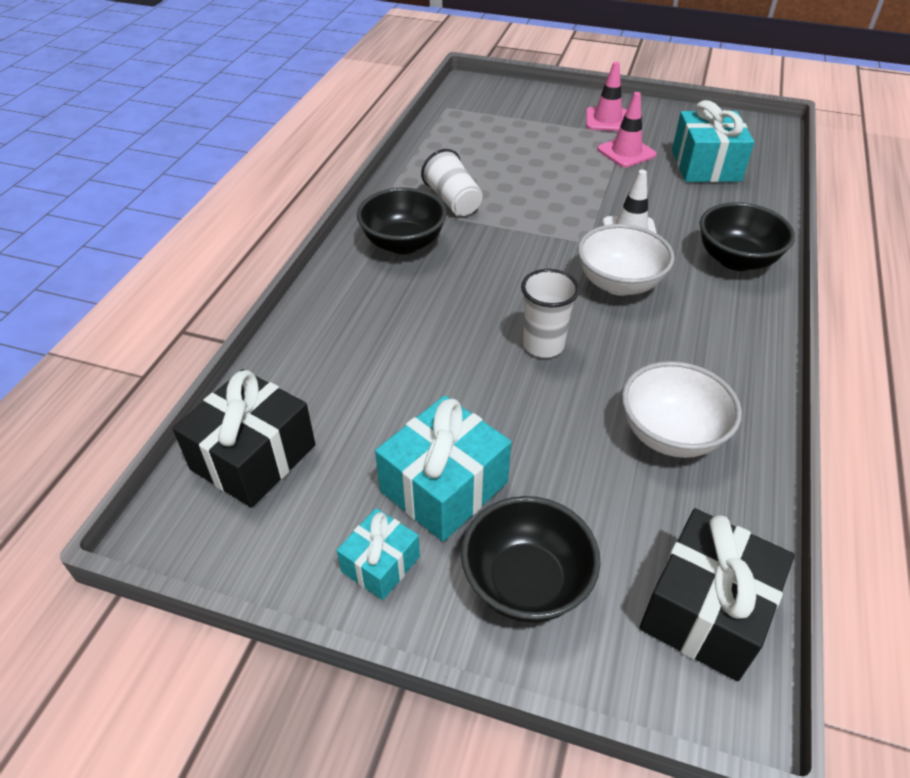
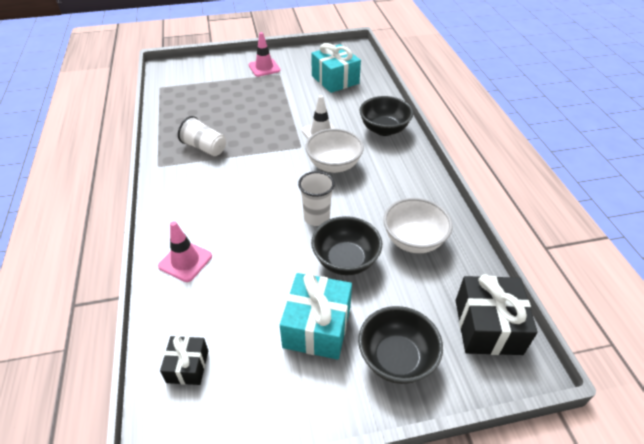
camera: 30 degrees left, 0 degrees up
(253, 457) = (187, 366): black gift -> black gift, size x0.57
(380, 564) = (312, 391): turquoise gift -> none
(403, 243) = (191, 186): black bowl -> black bowl (345, 260)
(626, 152) = (287, 84): pink traffic cone -> pink traffic cone (185, 261)

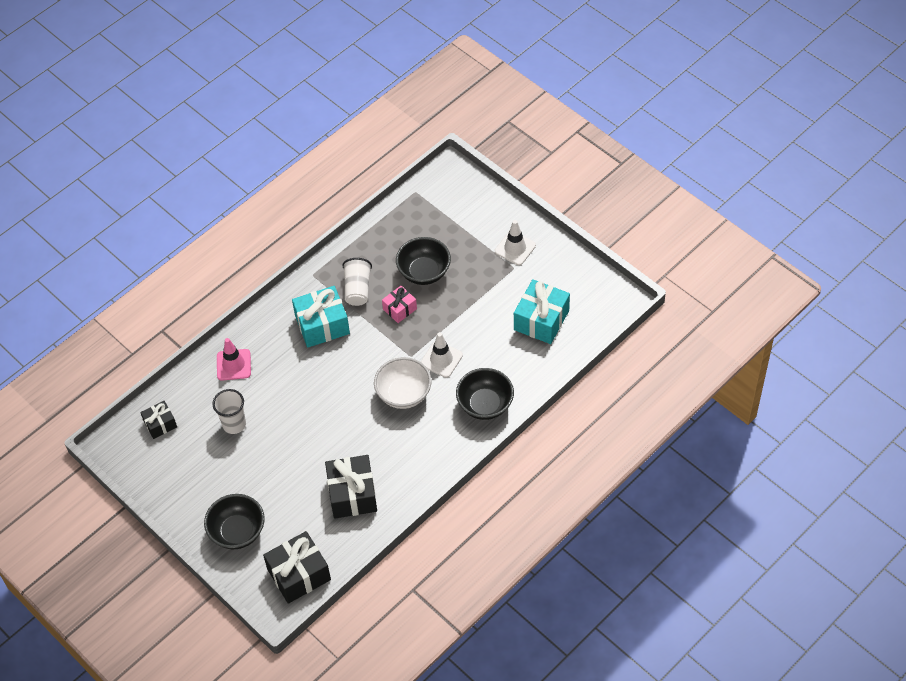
camera: 60 degrees right, 10 degrees up
(251, 134) = (400, 309): none -> pink gift
(264, 68) = (515, 248): pink traffic cone -> white traffic cone
(316, 217) = (331, 418): white cup -> white cup (234, 424)
(317, 327) = (232, 475): turquoise gift -> turquoise gift (322, 325)
(345, 260) = (301, 460): black bowl -> black bowl (424, 272)
(413, 240) = (352, 494): white bowl -> black gift

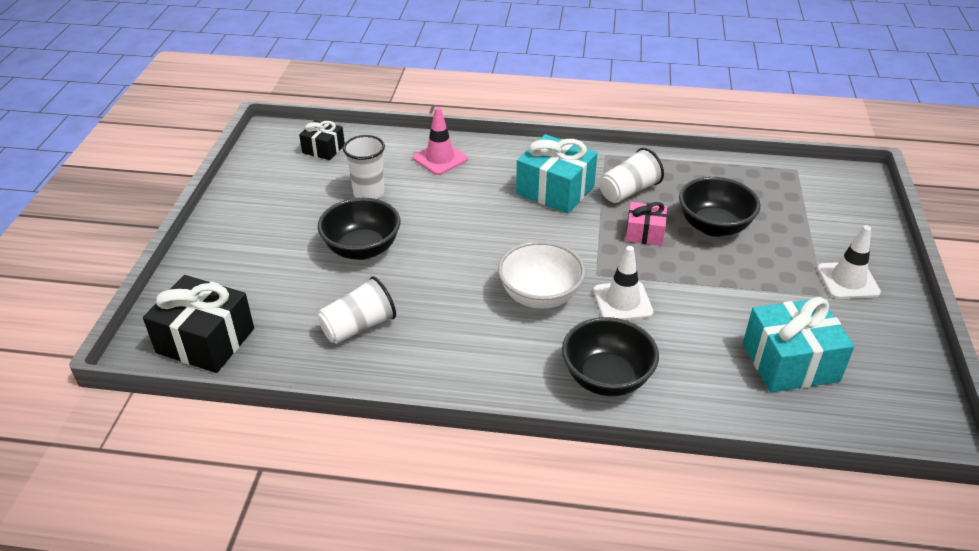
camera: 50 degrees right, 15 degrees down
(237, 532) = (231, 262): black bowl -> black bowl (362, 249)
(352, 494) = (358, 326): black gift -> white cup

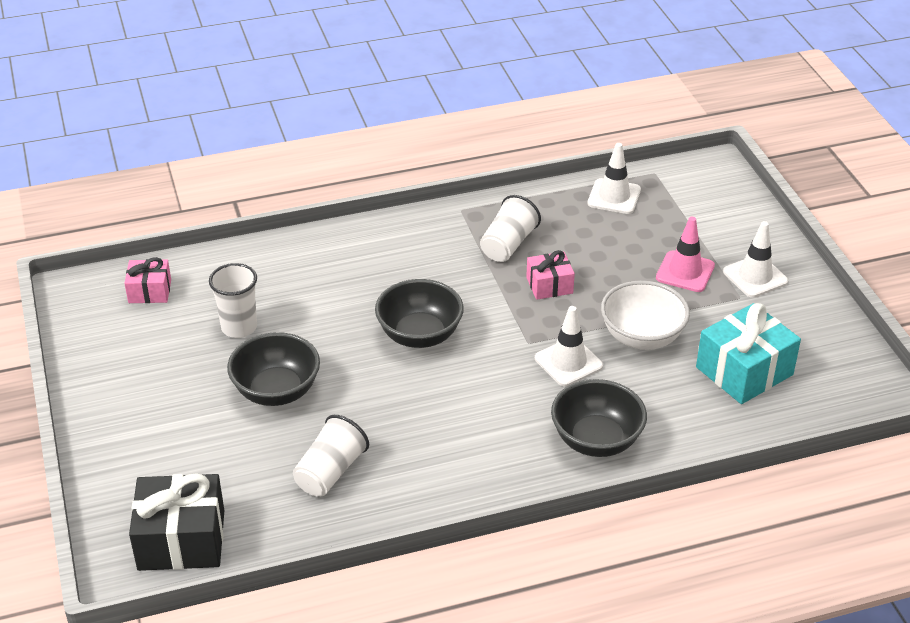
camera: 25 degrees left, 0 degrees up
(323, 149) = (150, 291): black gift -> pink gift
(440, 159) = (290, 265): pink traffic cone -> pink traffic cone (685, 272)
(540, 296) = (488, 382): white bowl -> white bowl (642, 337)
(555, 190) = (434, 265): turquoise gift -> none
(713, 226) = (610, 258): black bowl -> black bowl (419, 335)
(747, 178) = (614, 197): none -> white traffic cone

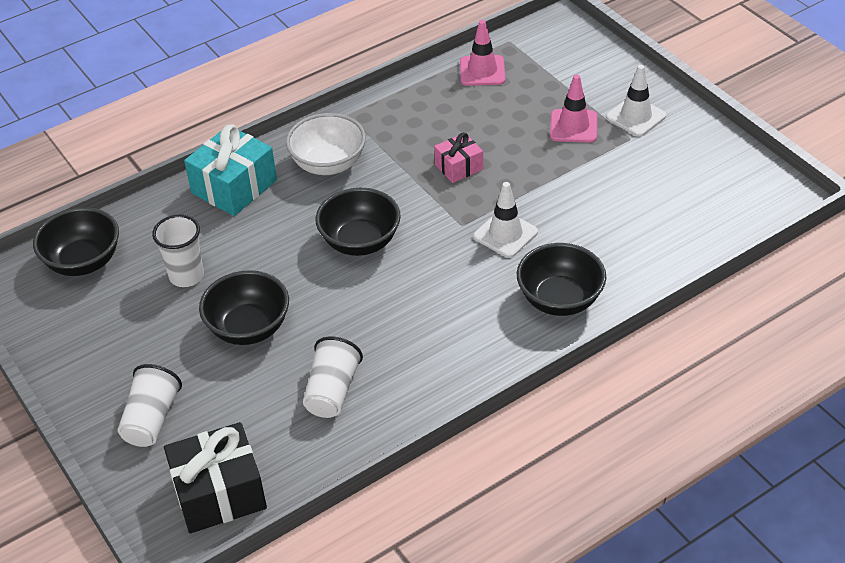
camera: 15 degrees left, 5 degrees up
(150, 291) = (83, 262): pink gift -> black bowl
(508, 244) = (405, 137): white cup -> white cup (151, 419)
(614, 197) = (482, 71): white traffic cone -> pink traffic cone
(642, 337) = (560, 195): white bowl -> white bowl (328, 164)
(744, 371) = (661, 204): turquoise gift -> turquoise gift (234, 186)

